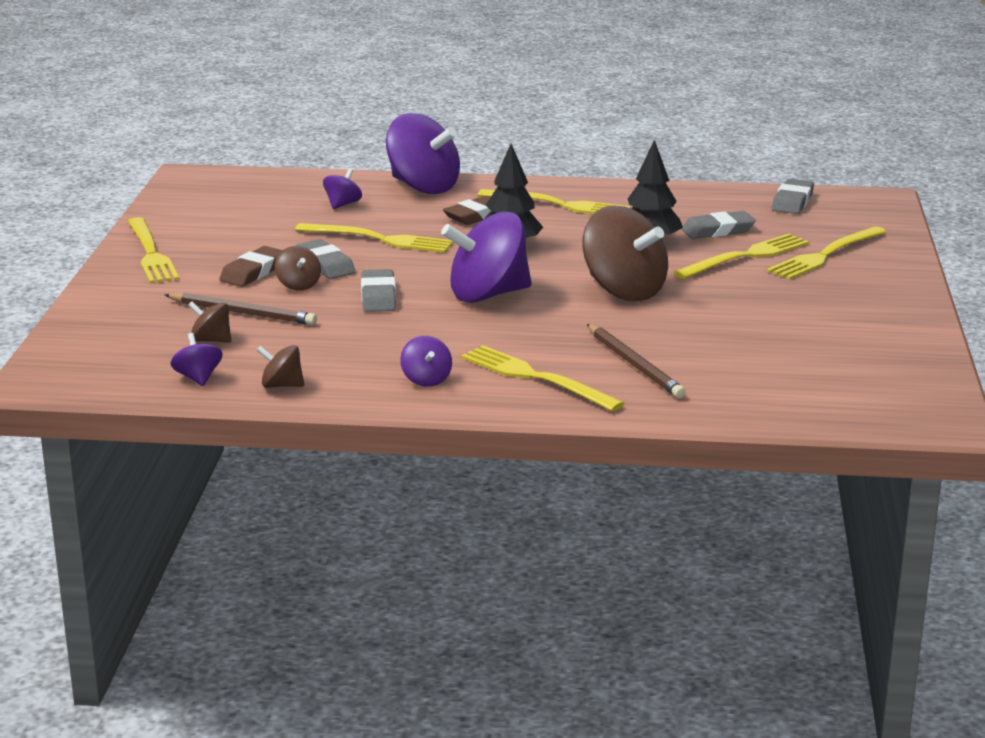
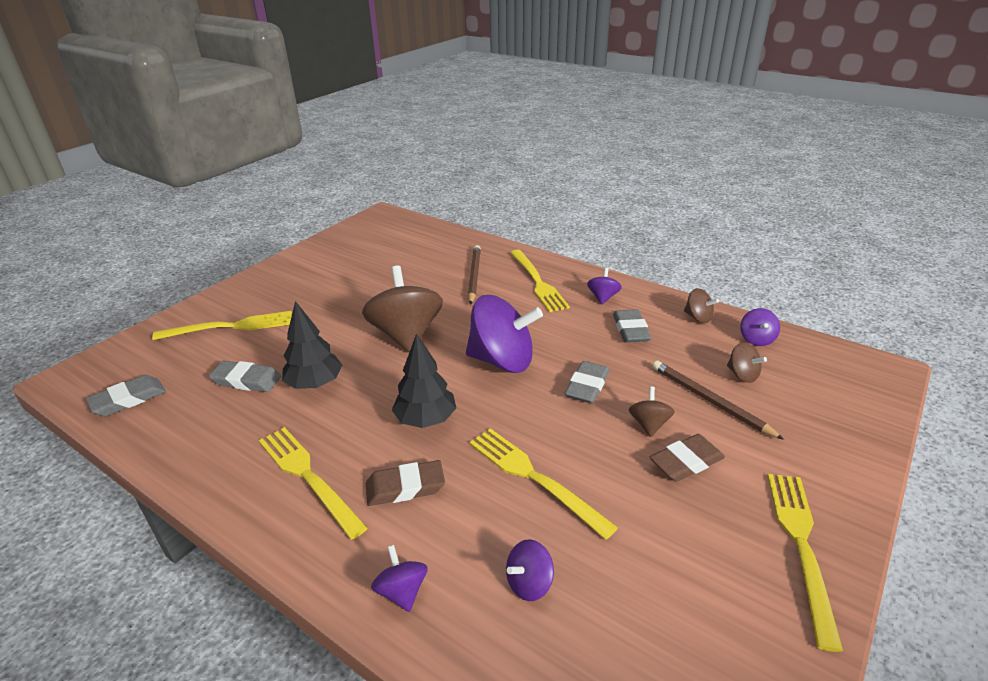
camera: 150 degrees left, 10 degrees up
(325, 265) = (610, 449): grey eraser -> grey eraser (630, 330)
(423, 187) = (402, 591): purple spinning top -> purple spinning top, size x0.46
(746, 256) = (279, 343): yellow fork -> none

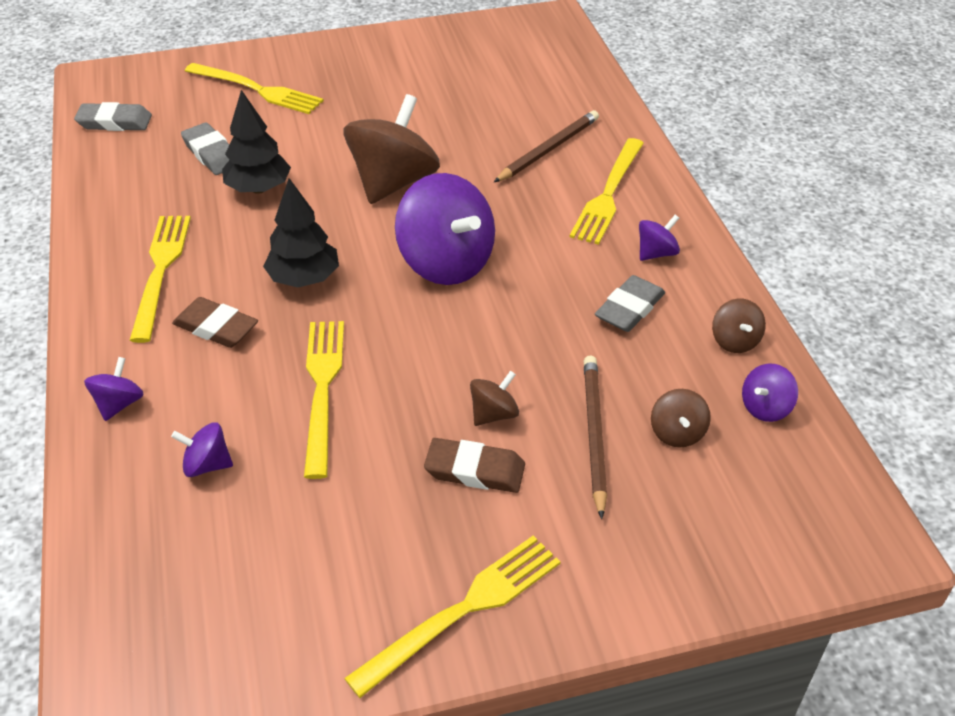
camera: 40 degrees right, 10 degrees up
(587, 386) = (490, 338): grey eraser -> none

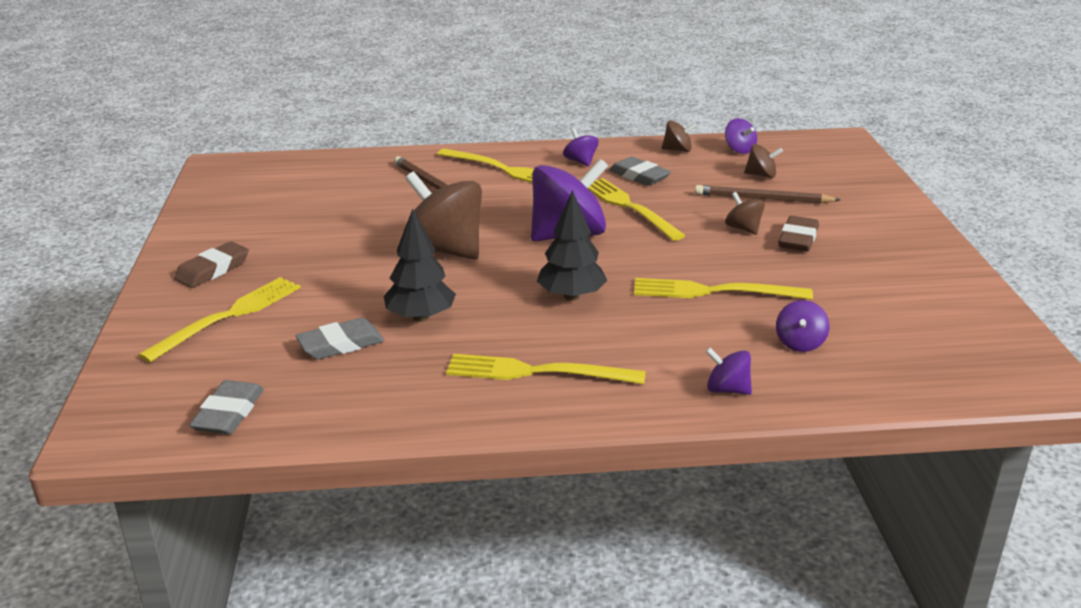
camera: 80 degrees left, 15 degrees down
(216, 327) = (629, 340): brown eraser -> brown eraser (213, 270)
(463, 610) = (918, 250): yellow fork -> yellow fork (629, 207)

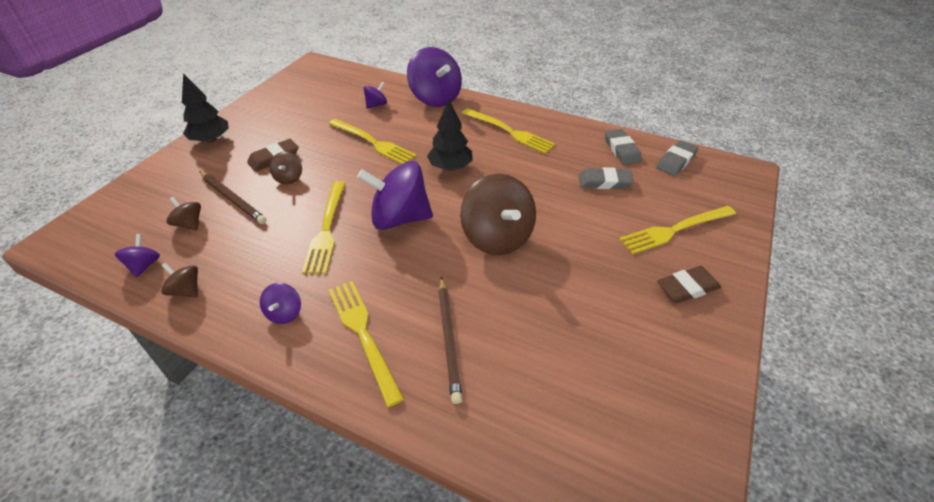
camera: 150 degrees left, 15 degrees up
(421, 317) = (548, 184): black tree -> black tree (211, 140)
(639, 176) = (269, 265): grey eraser -> grey eraser (621, 150)
(727, 389) = (435, 98): purple spinning top -> purple spinning top, size x2.16

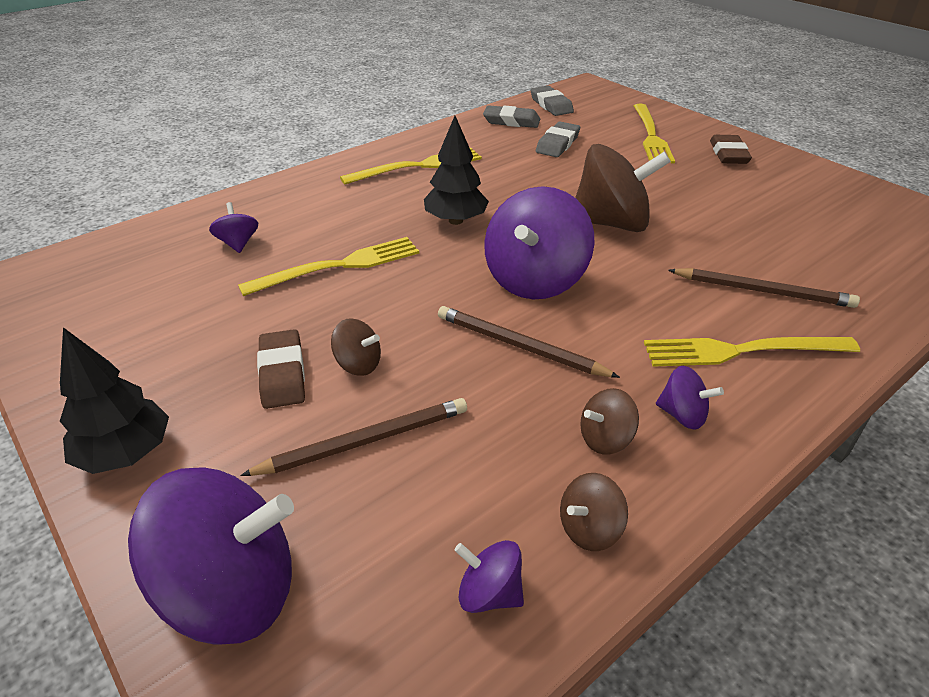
camera: 65 degrees left, 5 degrees down
(189, 224) = (400, 511): brown spinning top -> brown spinning top (605, 439)
(326, 229) = (519, 346): yellow fork -> brown pencil
(435, 98) = (281, 194): purple spinning top -> purple spinning top (232, 590)

